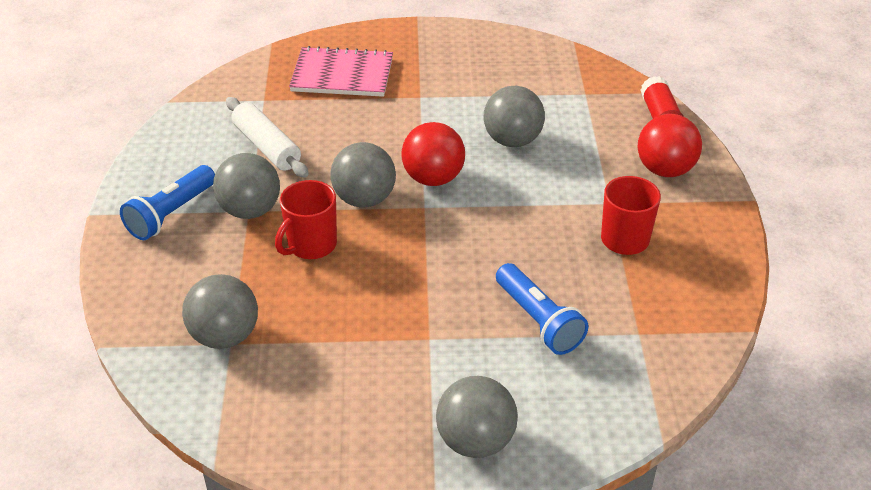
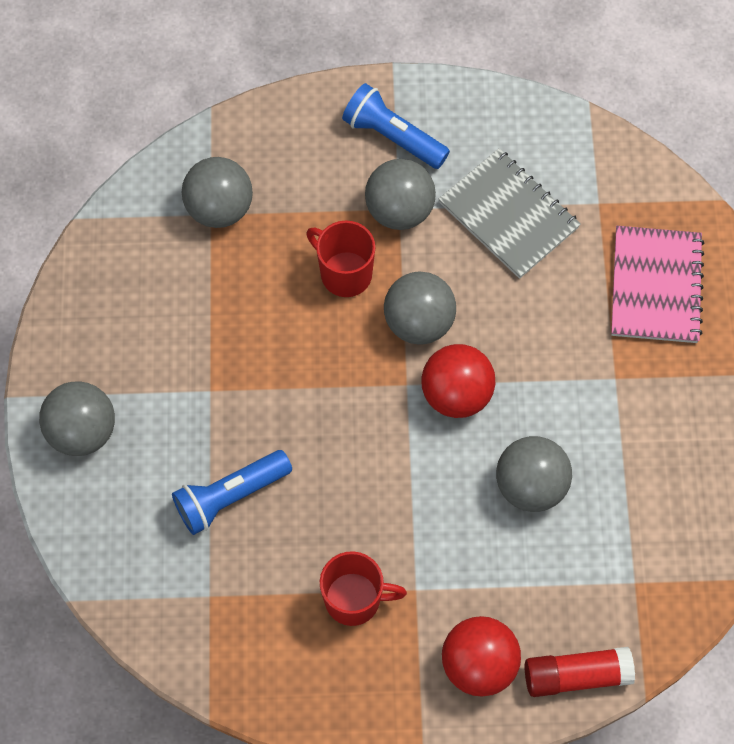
camera: 90 degrees right, 25 degrees up
(267, 146) = (508, 215): white rolling pin -> grey notebook

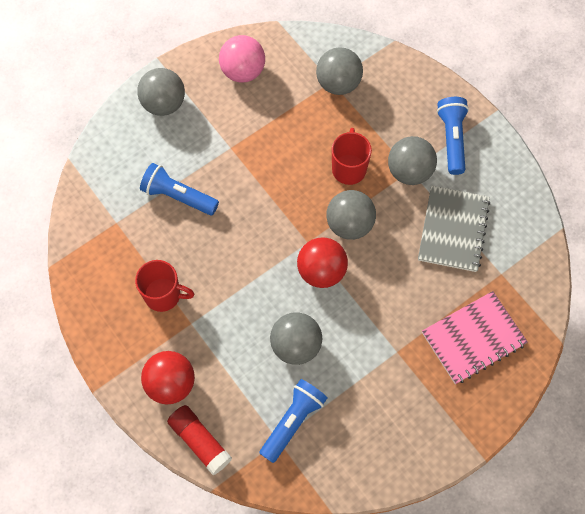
camera: 55 degrees right, 0 degrees up
(113, 306) = (243, 71): none -> pink ball
(354, 599) = (164, 295): red mug -> red mug turned 45 degrees counterclockwise
(622, 550) = (293, 421): none -> blue flashlight

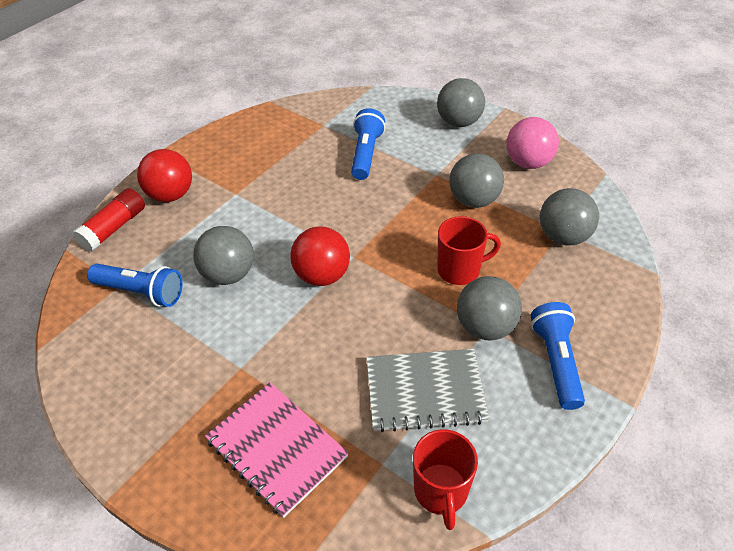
camera: 75 degrees right, 20 degrees down
(164, 295) = (260, 169): red mug -> red mug (441, 491)
(349, 224) = (389, 287): grey ball -> grey ball (473, 200)
(451, 139) = (555, 361): blue flashlight -> blue flashlight turned 75 degrees counterclockwise

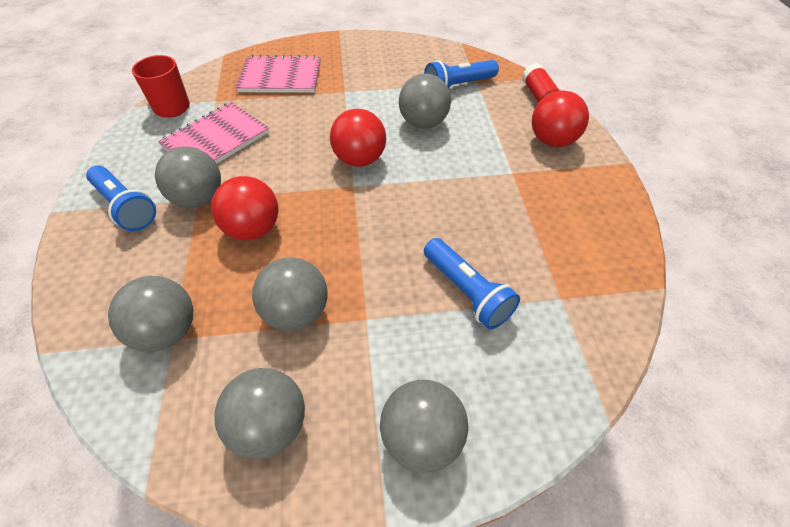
camera: 135 degrees right, 5 degrees up
(425, 391) = (216, 140): grey notebook -> pink notebook
(460, 270) = (253, 229): red mug -> red ball
(528, 163) = (270, 425): pink ball -> grey ball

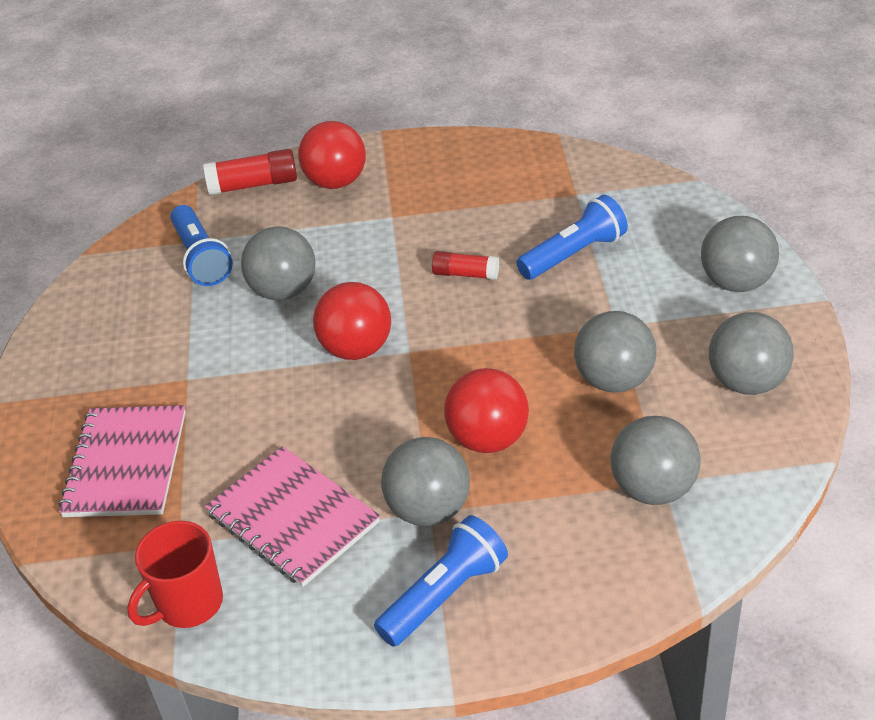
camera: 85 degrees left, 10 degrees down
(440, 216) = (465, 274): none -> red glue stick

